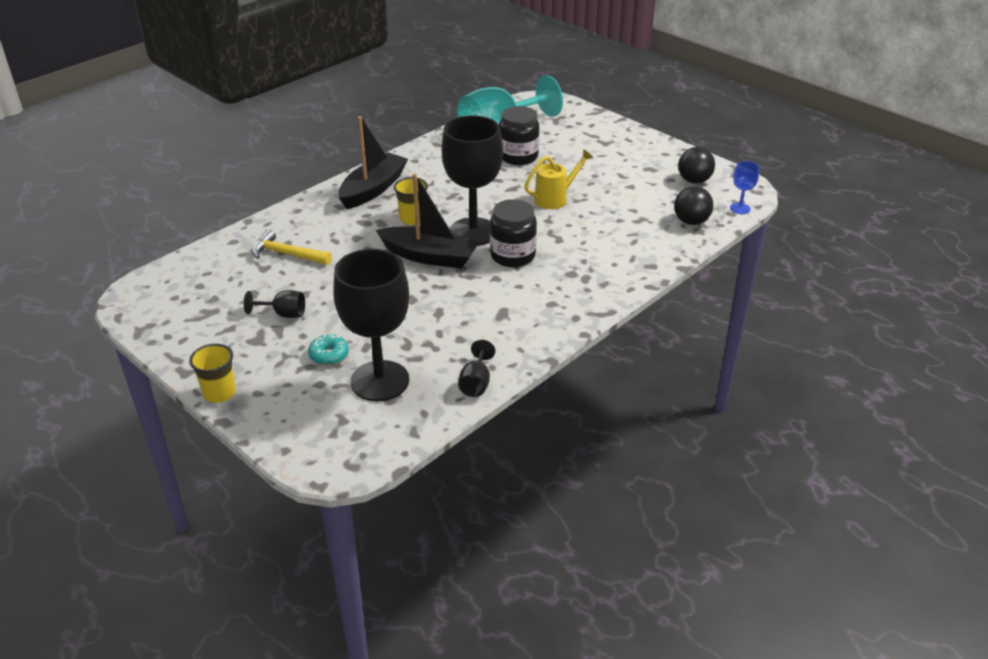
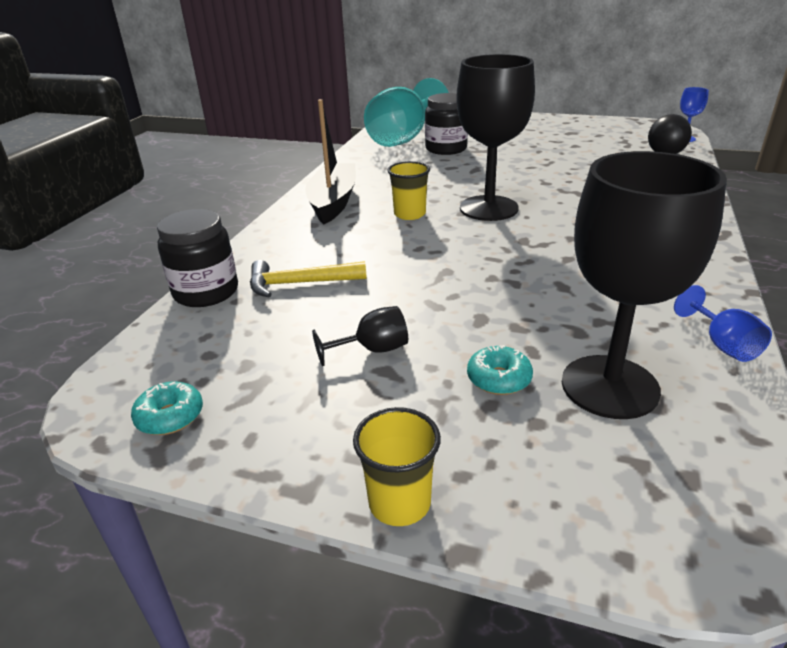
camera: 25 degrees left, 5 degrees down
(156, 314) = (170, 416): none -> turquoise donut
(429, 256) = (474, 239): black boat -> none
(476, 383) = (722, 344): black goblet -> blue goblet
(512, 255) = (557, 216): black jar -> black jar (206, 292)
(555, 198) = (526, 167): yellow watering can -> none
(694, 181) = (618, 131): black ball -> none

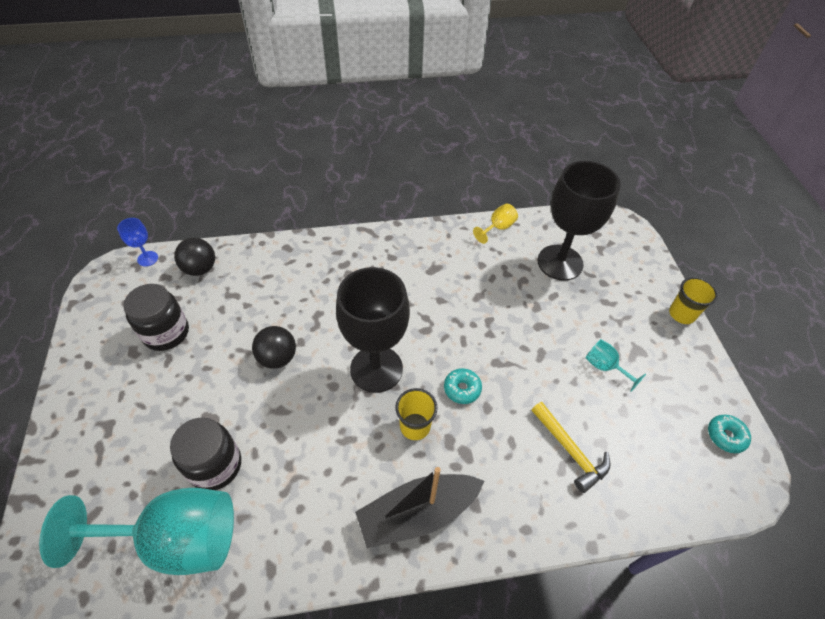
camera: 120 degrees left, 20 degrees up
(206, 292) = (625, 515): black jar -> black jar (166, 333)
(373, 350) = (604, 367): black goblet -> turquoise goblet
(499, 379) = (585, 303): turquoise donut -> turquoise donut (462, 389)
(532, 173) = (277, 358): none -> black ball
(722, 344) = (498, 228): blue goblet -> yellow goblet

